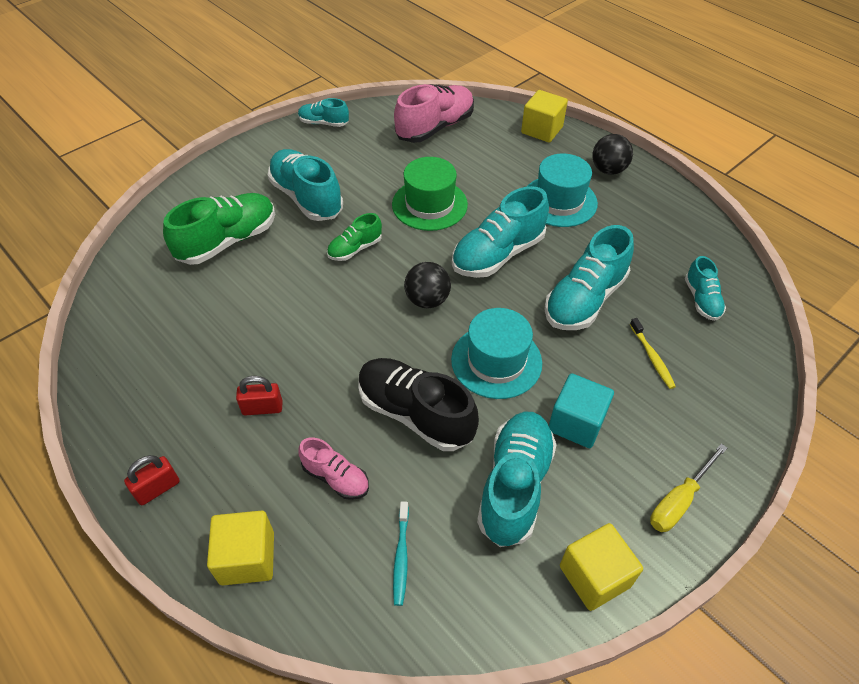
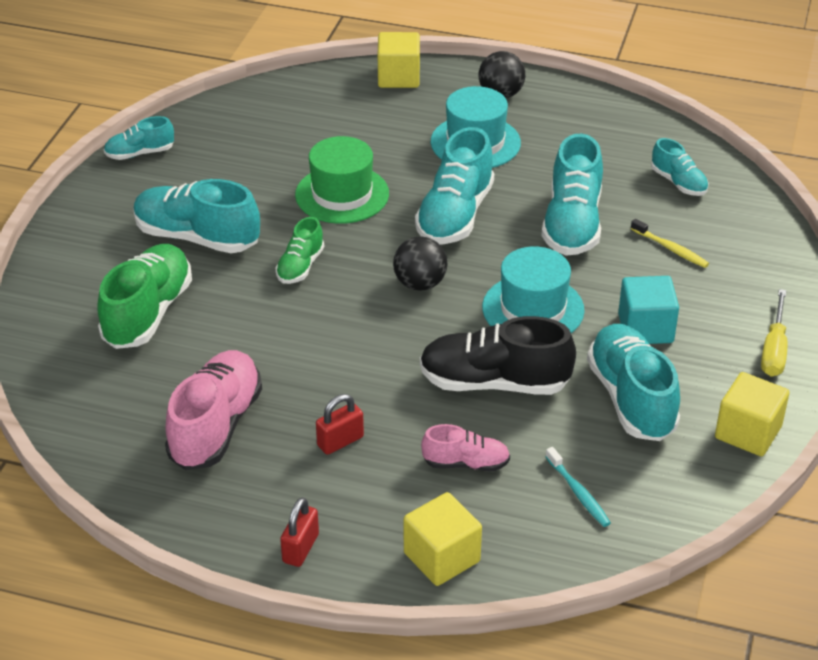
camera: 30 degrees left, 10 degrees down
(435, 127) = (277, 114): pink shoe -> pink shoe (216, 426)

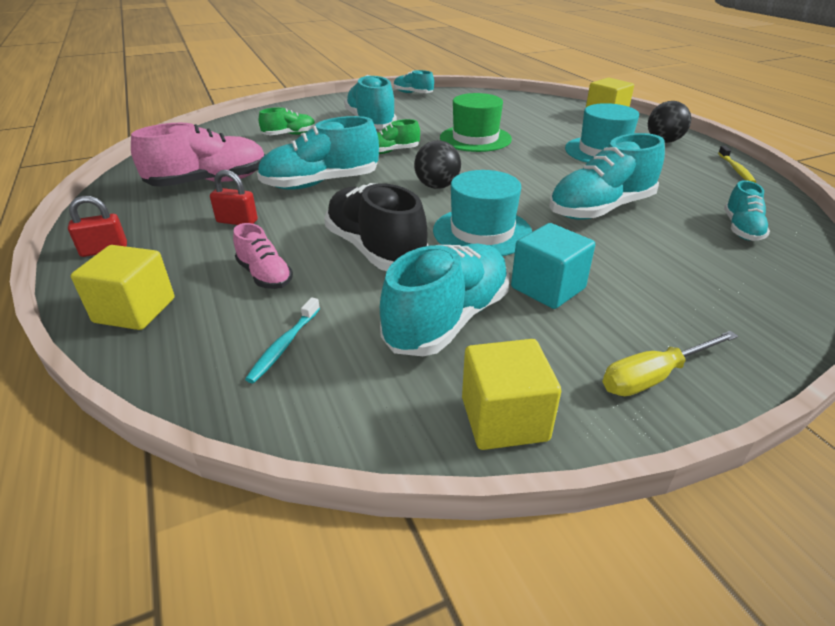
camera: 50 degrees right, 5 degrees down
(148, 313) = (289, 135): green shoe -> green shoe, size x0.55
(455, 215) = (523, 171): turquoise shoe -> turquoise shoe (321, 183)
(670, 249) = (663, 258): yellow toothbrush -> yellow toothbrush (736, 169)

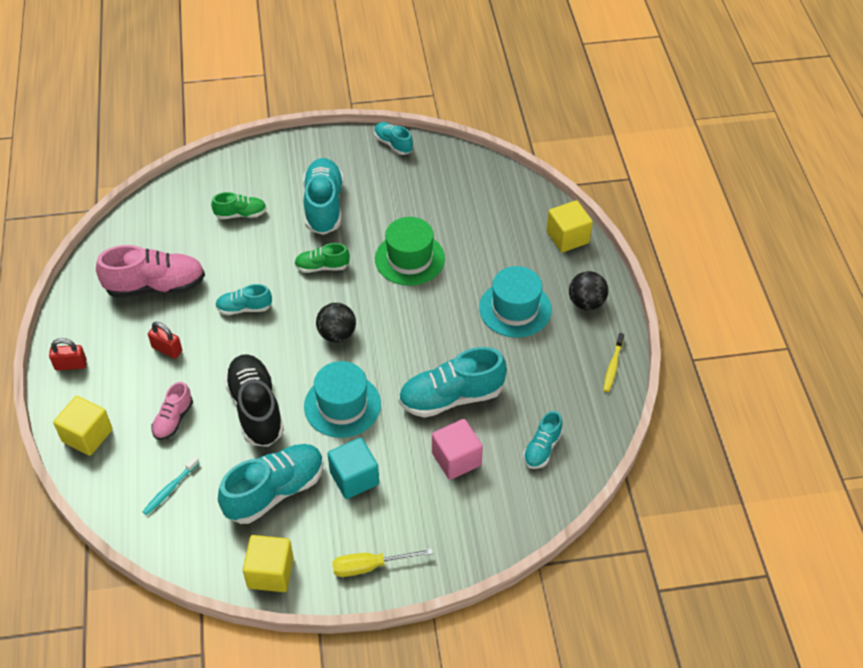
camera: 15 degrees right, 15 degrees up
(265, 275) = (173, 420): pink shoe -> pink shoe turned 45 degrees clockwise
(321, 183) = (244, 308): turquoise shoe -> turquoise shoe, size x0.55
(657, 252) = (456, 459): none -> pink cube

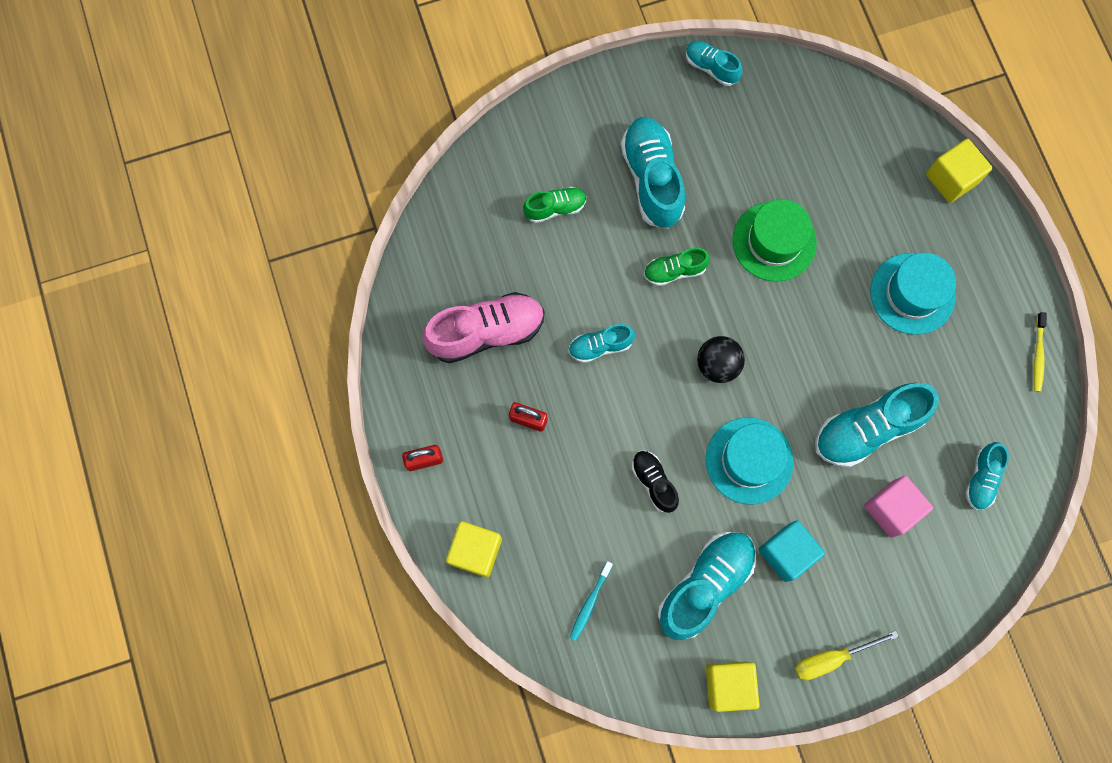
camera: 10 degrees left, 25 degrees up
(173, 420) = (565, 513): pink shoe -> none
(256, 409) = (654, 482): black shoe -> black shoe, size x0.55
(586, 303) = (991, 271): black ball -> none

